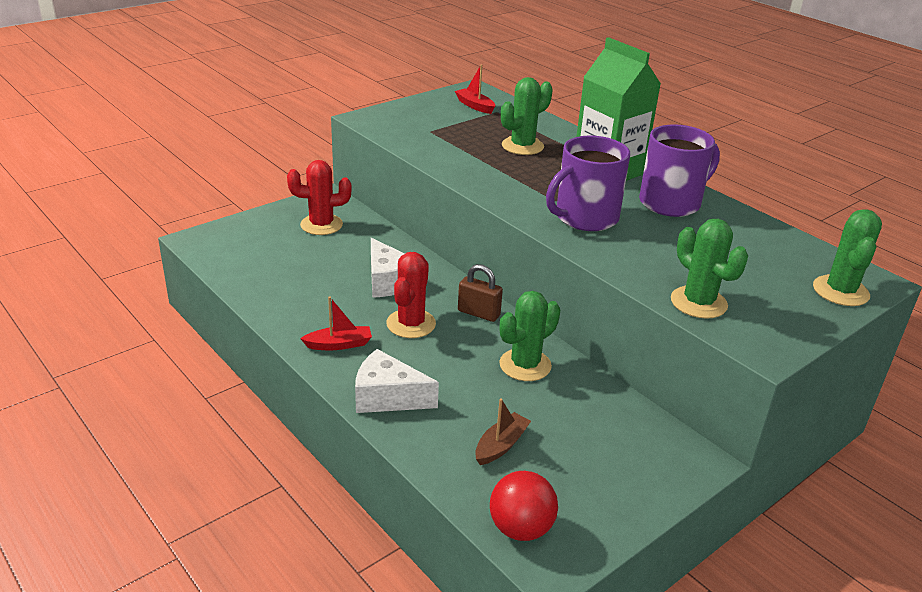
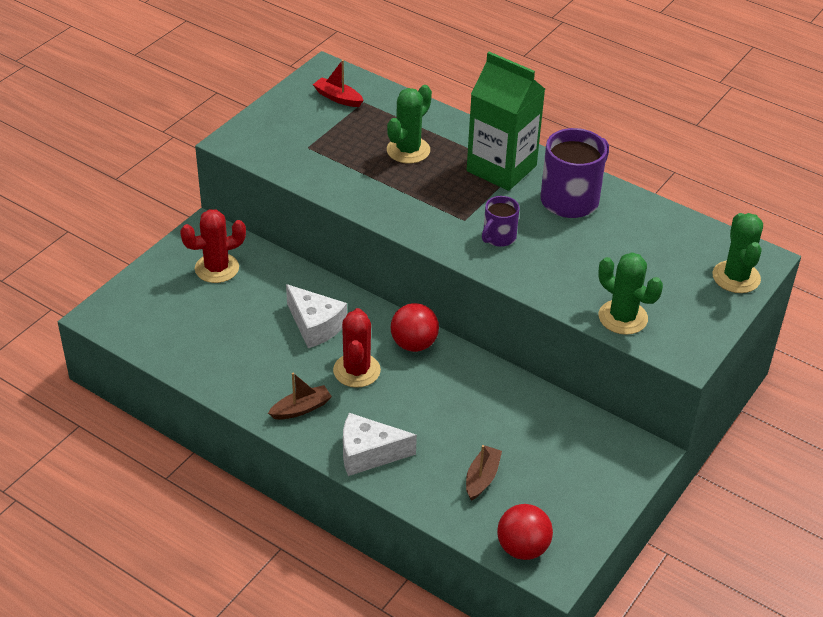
camera: 15 degrees left, 10 degrees up
(339, 344) = (301, 408): red boat -> brown boat
(478, 313) = (414, 344): brown padlock -> red ball
(525, 365) = (475, 392): green cactus -> none
(585, 218) = (498, 237): purple mug -> purple mug, size x0.55

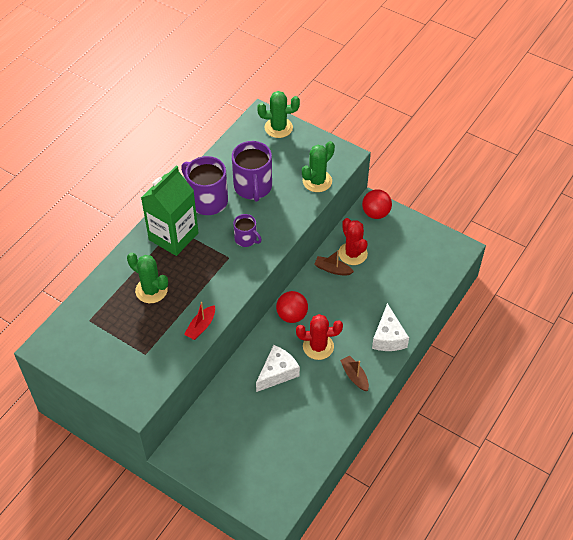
camera: 90 degrees left, 10 degrees up
(217, 268) = (219, 441): red cactus -> red cactus (352, 253)
(338, 98) = (82, 337): red boat -> red boat (201, 326)
(482, 478) = (399, 280): brown boat -> brown boat (332, 269)
(522, 548) = (447, 262): red ball -> red ball (376, 213)
(602, 246) = (253, 187): none -> purple mug

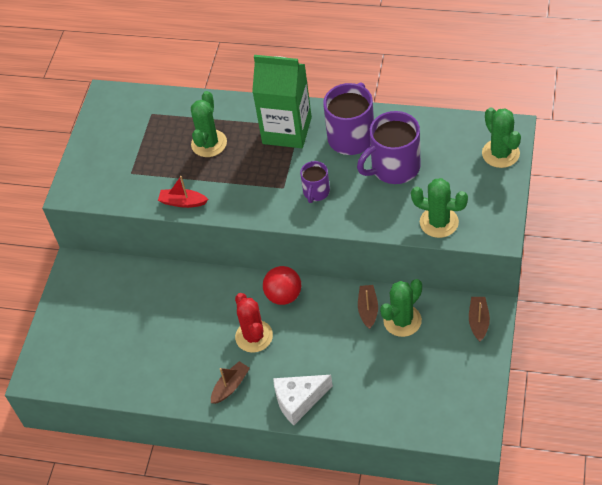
camera: 75 degrees right, 0 degrees up
(277, 373) = (203, 312): white cheese -> none
(352, 253) = (402, 320): red cactus -> green cactus
(376, 213) = (478, 321): red ball -> brown boat

